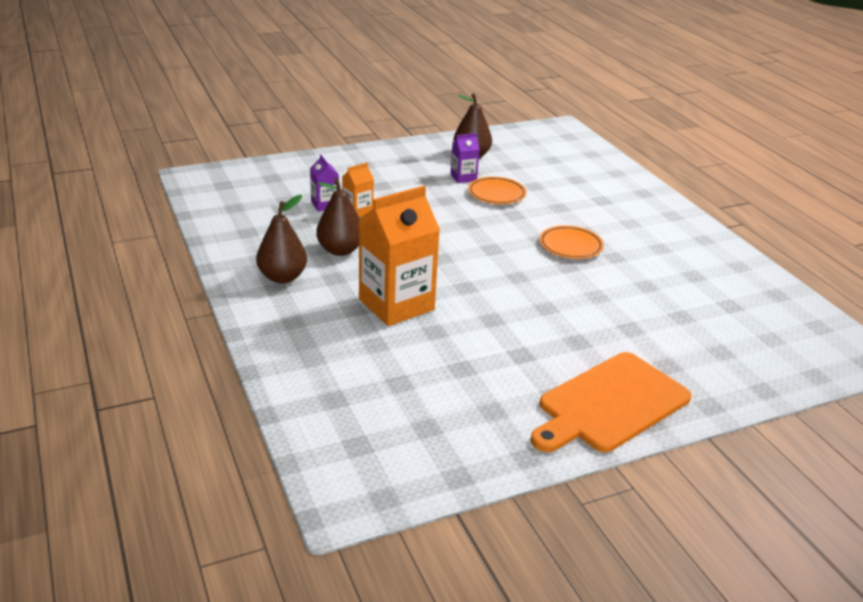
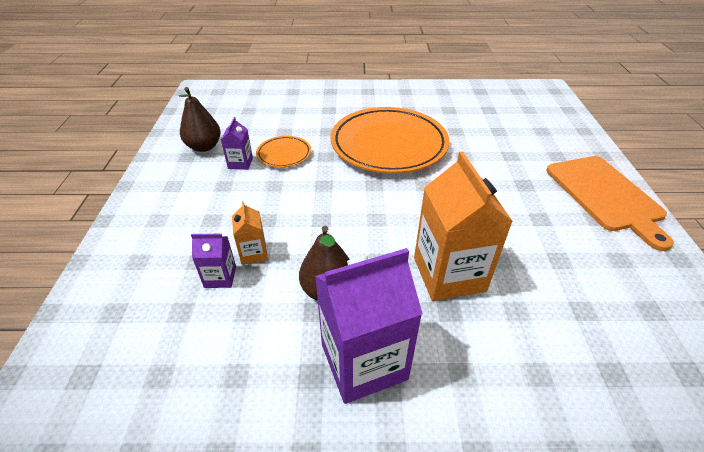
camera: 65 degrees left, 10 degrees up
(282, 277) = (364, 361): brown pear -> purple carton
(570, 246) = (388, 144): orange plate -> orange plate, size x2.20

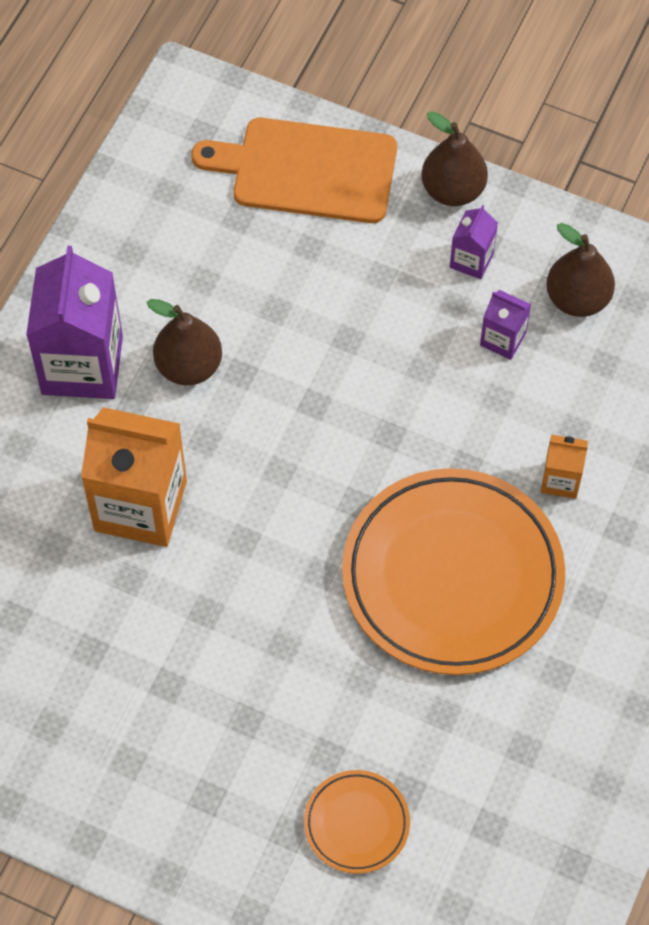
camera: 115 degrees right, 20 degrees up
(133, 208) = (453, 190): none -> brown pear
(220, 277) = (269, 265): purple carton -> purple carton (471, 260)
(253, 253) = (290, 308): orange carton -> orange carton (561, 480)
(284, 154) = (499, 407): orange plate -> orange plate (356, 823)
(605, 195) = (161, 821): orange cutting board -> orange cutting board (307, 170)

